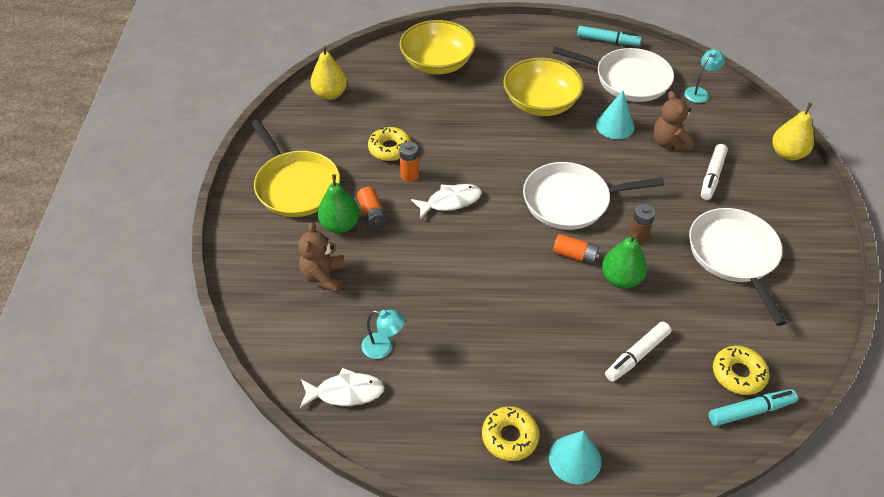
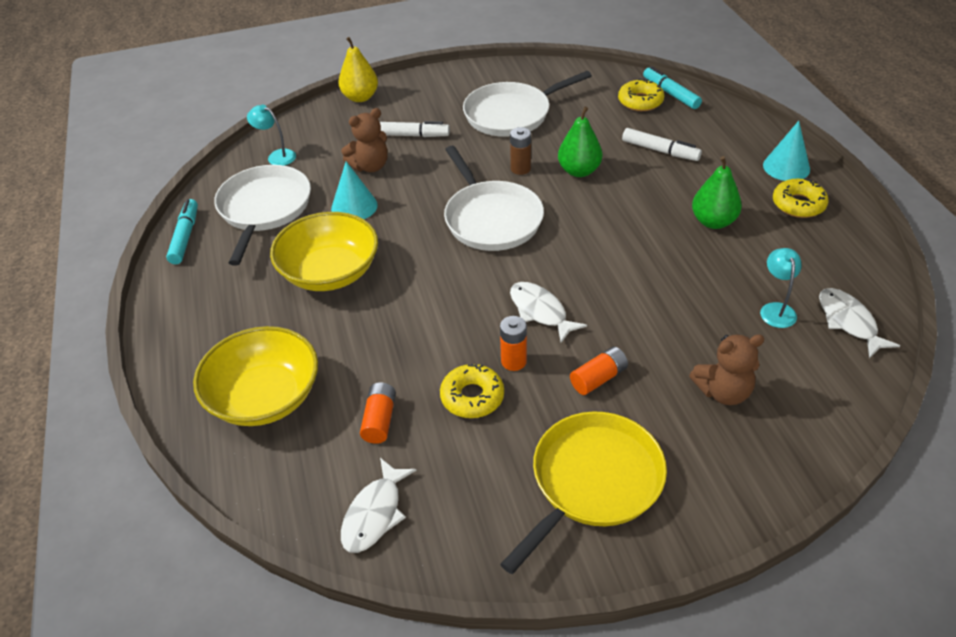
camera: 105 degrees left, 5 degrees down
(330, 94) = (375, 514): yellow pear -> white fish
(340, 225) = (635, 404): green pear -> green pear (713, 221)
(575, 255) = (567, 203): orange battery -> orange battery (379, 420)

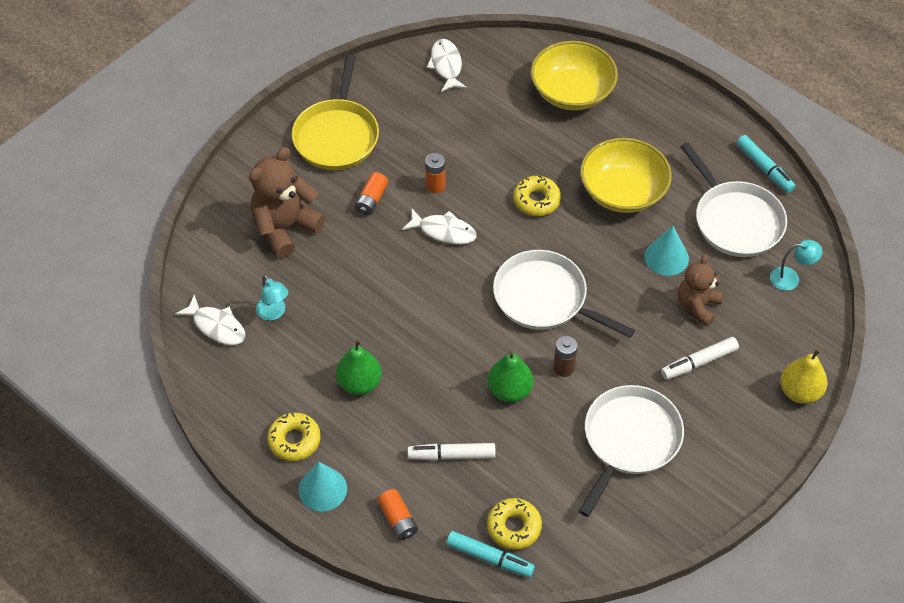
camera: 145 degrees right, 10 degrees up
(379, 420) = (489, 111): orange battery -> orange battery (398, 519)
(472, 397) = (444, 150): yellow donut -> yellow donut (536, 200)
(723, 392) = (285, 228): brown teddy bear -> brown teddy bear, size x1.53

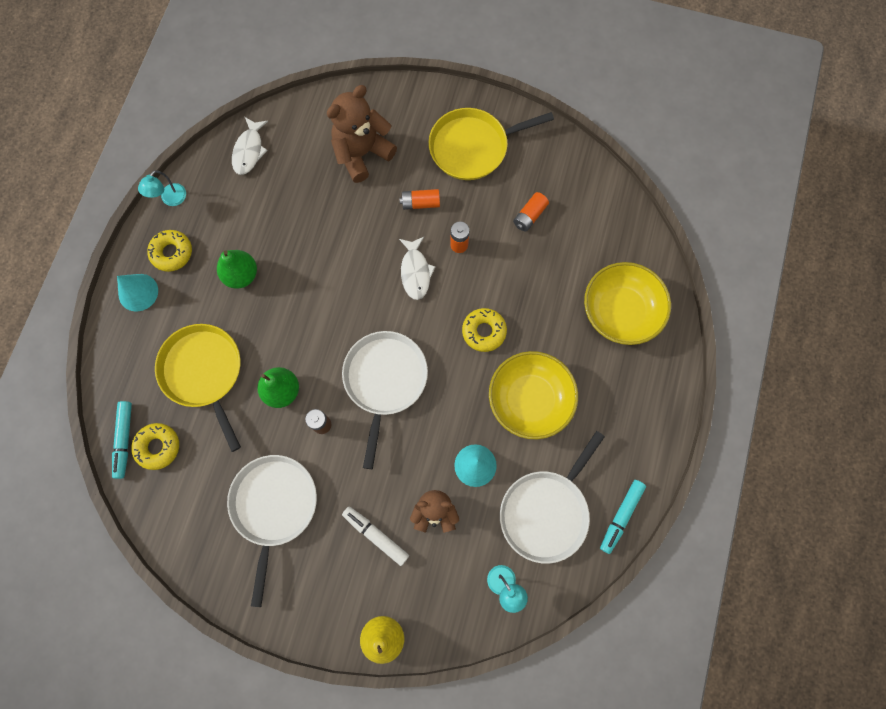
camera: 65 degrees right, 20 degrees up
(274, 313) = (278, 184): turquoise lamp -> turquoise lamp (170, 199)
(285, 228) = (362, 153): brown teddy bear -> brown teddy bear turned 60 degrees counterclockwise
(398, 519) = (132, 358): orange battery -> orange battery (529, 216)
(446, 65) = (593, 196): white fish -> none
(452, 455) = (204, 372): white marker -> yellow pan
(629, 440) = (274, 506): white pan -> white pan turned 90 degrees counterclockwise

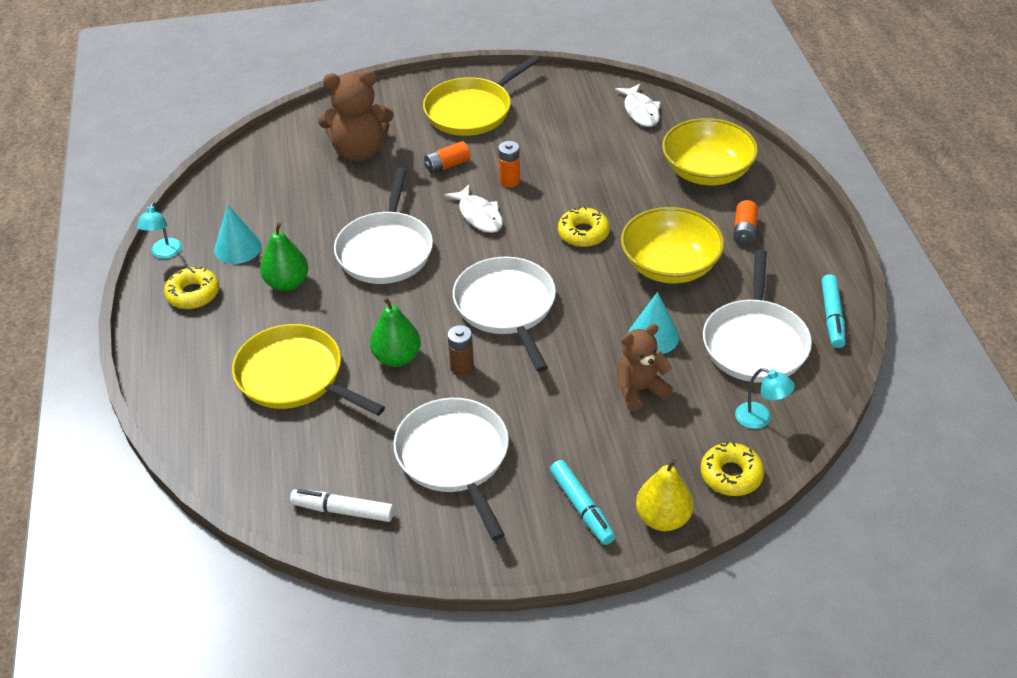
camera: 25 degrees left, 30 degrees down
(124, 440) = (232, 471): turquoise marker -> turquoise marker (582, 507)
(138, 292) = (171, 339): turquoise cone -> turquoise cone (238, 248)
(158, 447) = (278, 461): yellow donut -> yellow donut (731, 475)
(249, 151) = (233, 188): white fish -> white fish (640, 111)
(328, 275) = (386, 250): none -> white pan
(362, 153) = (360, 151): brown teddy bear -> brown teddy bear turned 120 degrees counterclockwise
(376, 535) = (589, 435): white marker -> white marker (343, 511)
(529, 216) = (565, 138): orange battery -> orange battery (744, 231)

